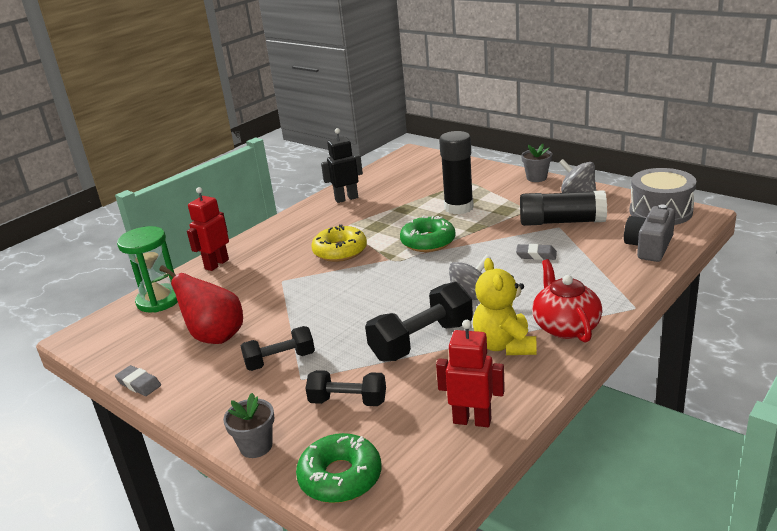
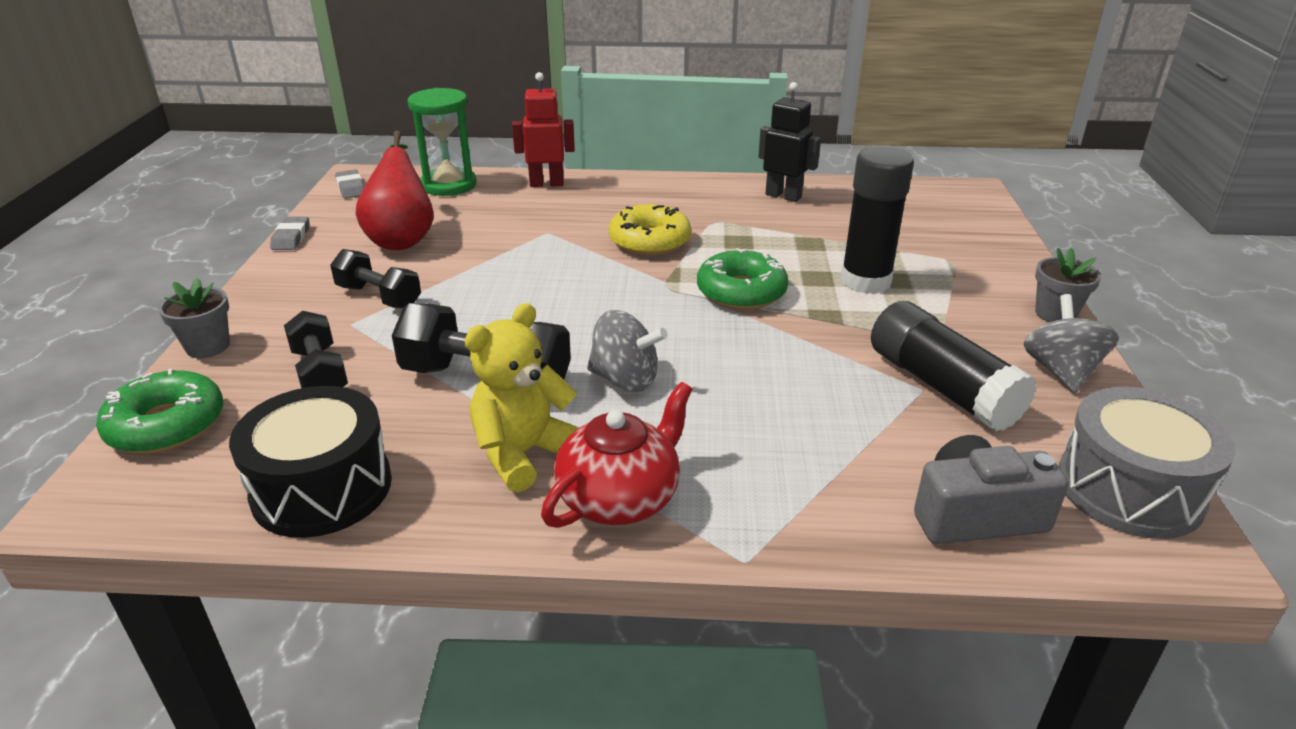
camera: 50 degrees right, 5 degrees up
(472, 420) = (322, 488): red robot -> black drum
(536, 255) = (806, 397): grey eraser -> grey eraser (351, 188)

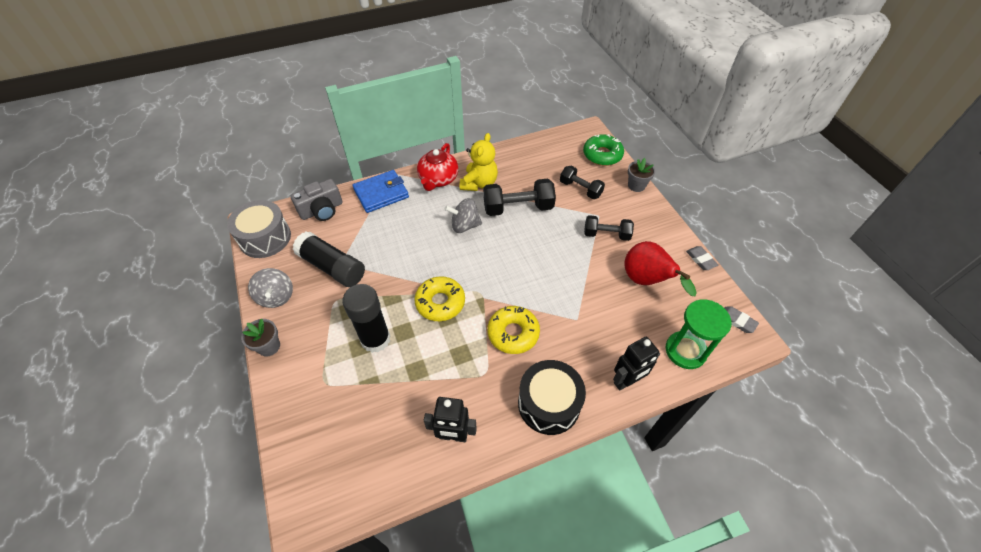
camera: 155 degrees right, 20 degrees up
(322, 488) = (529, 153): black drum -> black drum (549, 404)
(546, 184) = (626, 381): red robot -> black robot
(741, 292) = (440, 302): green donut -> yellow donut
(795, 509) = (381, 193): none -> blue wallet

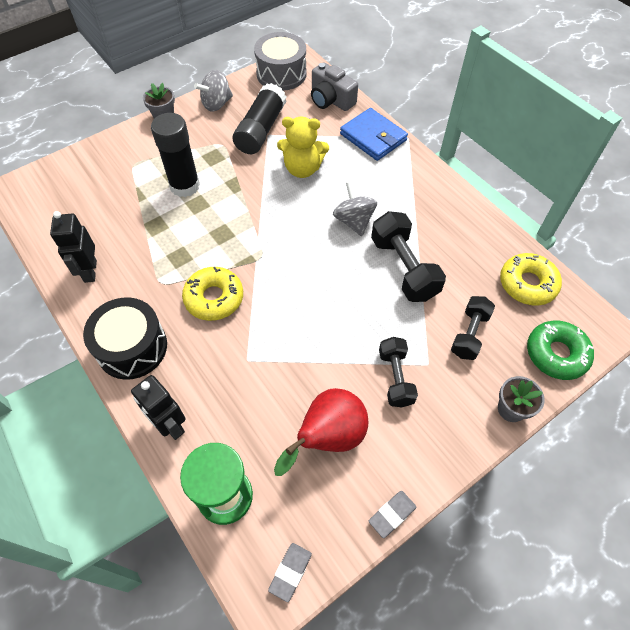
camera: 75 degrees right, 5 degrees up
(438, 179) = (417, 179): red teapot -> none
(440, 302) = (239, 225): yellow donut -> yellow donut (527, 284)
(479, 183) = (428, 220): yellow teddy bear -> yellow teddy bear (302, 168)

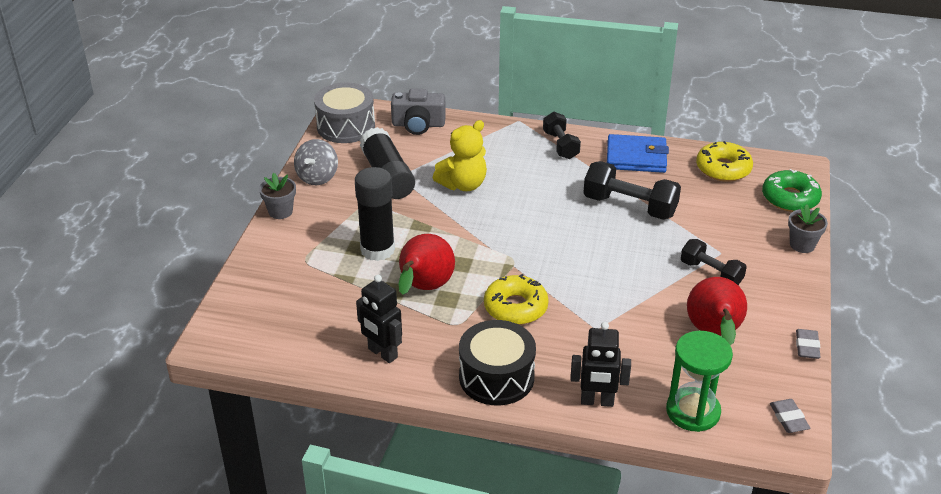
camera: 40 degrees left, 20 degrees down
(175, 238) = (424, 289): none -> red pear
(354, 221) = (553, 197): grey spinning top -> none
(373, 137) = (491, 134): blue wallet -> blue wallet (636, 157)
(469, 334) = (724, 219): black dumbbell -> black dumbbell (560, 145)

